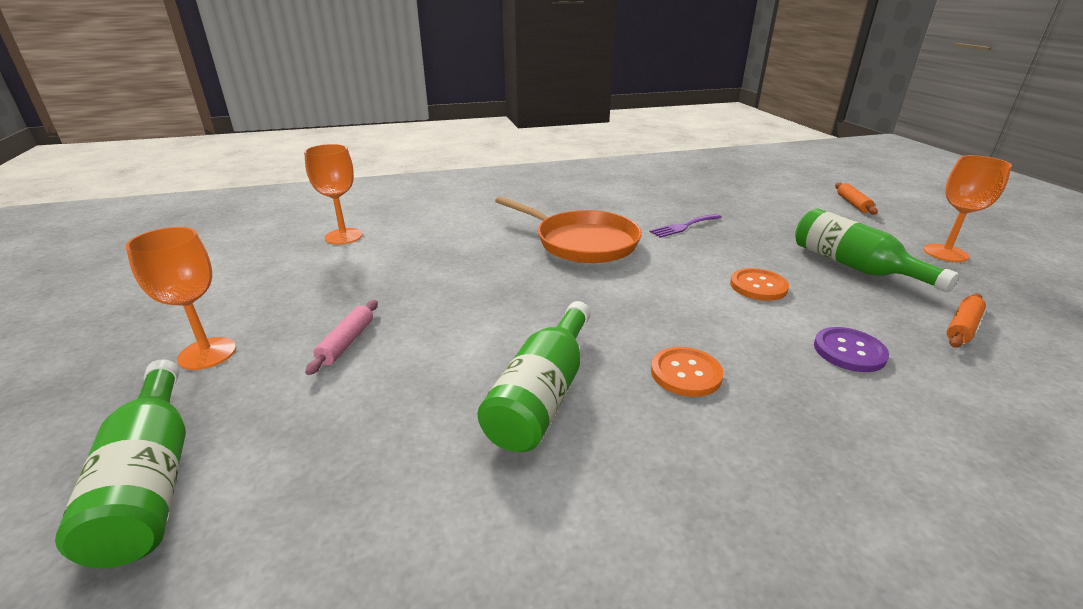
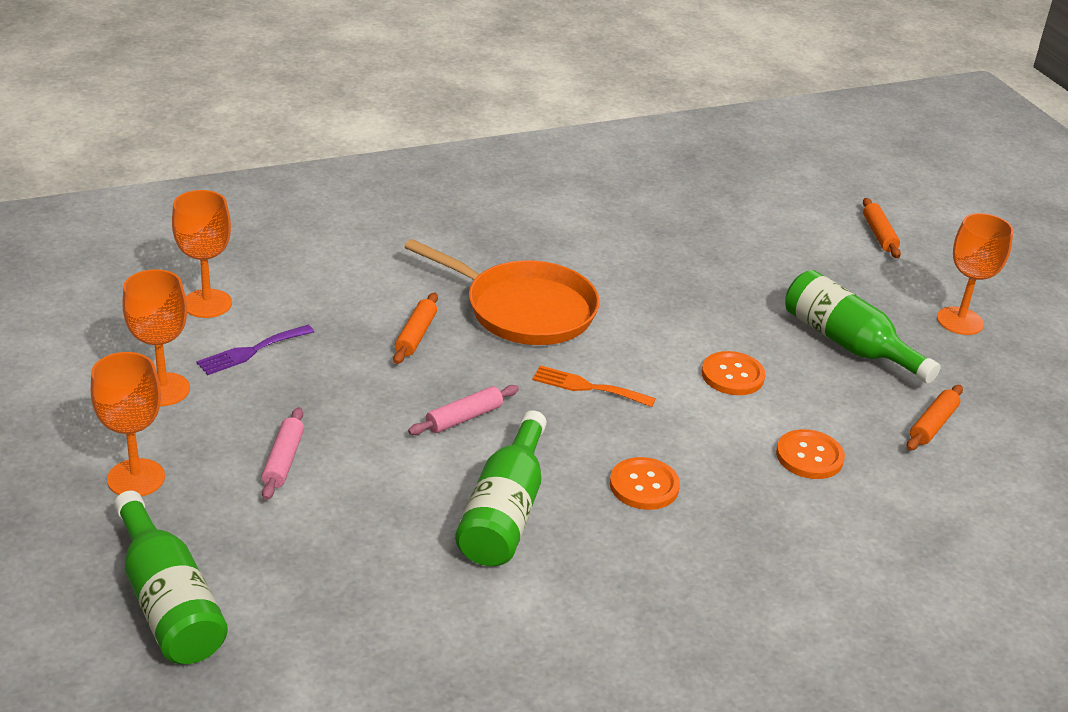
camera: 10 degrees left, 5 degrees up
(276, 288) = (163, 389): none -> orange goblet
(493, 256) = (415, 335): none -> orange rolling pin
(519, 312) = (464, 418): none -> pink rolling pin
(630, 292) = (587, 387): none -> orange fork
(683, 226) = (653, 280): purple fork -> purple fork (251, 351)
(849, 351) = (809, 456): purple button -> orange button

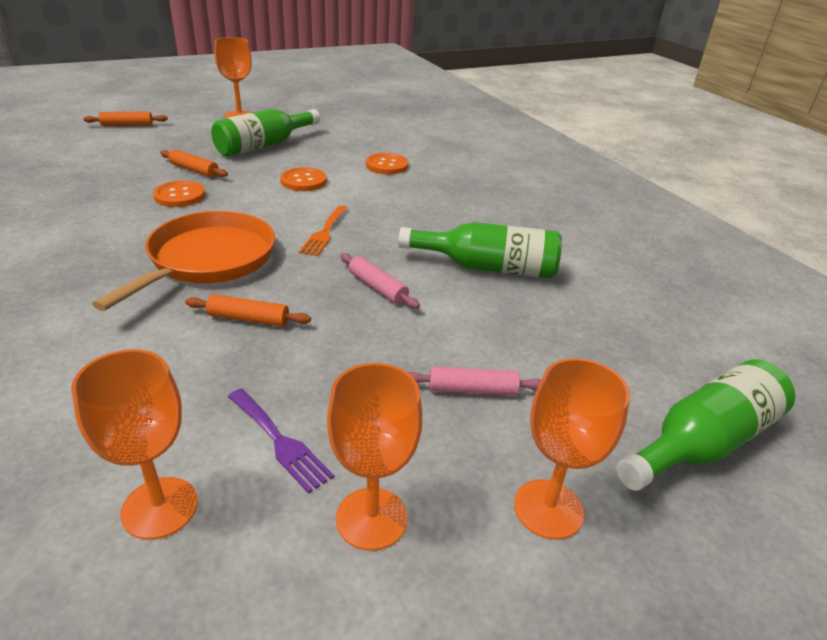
camera: 95 degrees left, 0 degrees up
(644, 486) = (435, 215): orange button -> orange button (179, 196)
(932, 425) = (347, 133): orange rolling pin -> orange rolling pin (194, 170)

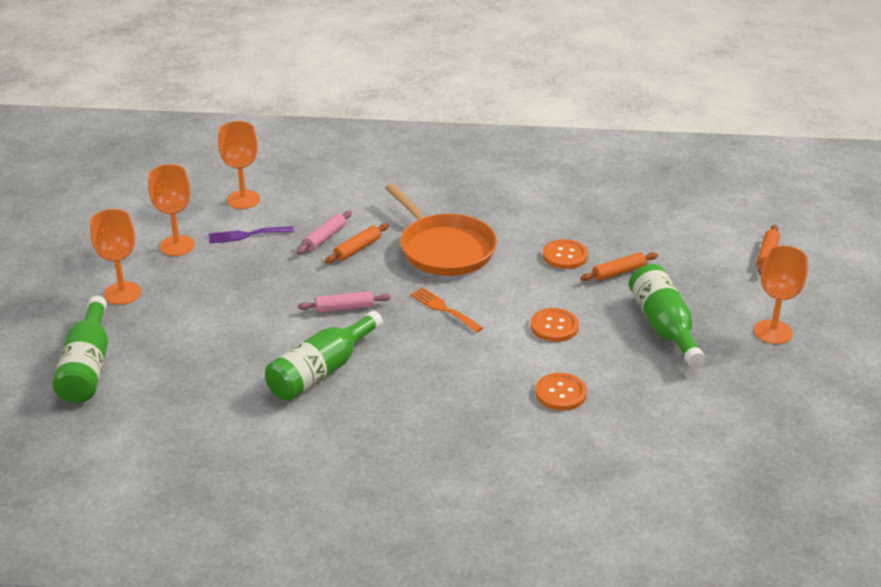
camera: 125 degrees right, 0 degrees up
(472, 390) = (213, 305): pink rolling pin -> pink rolling pin (325, 238)

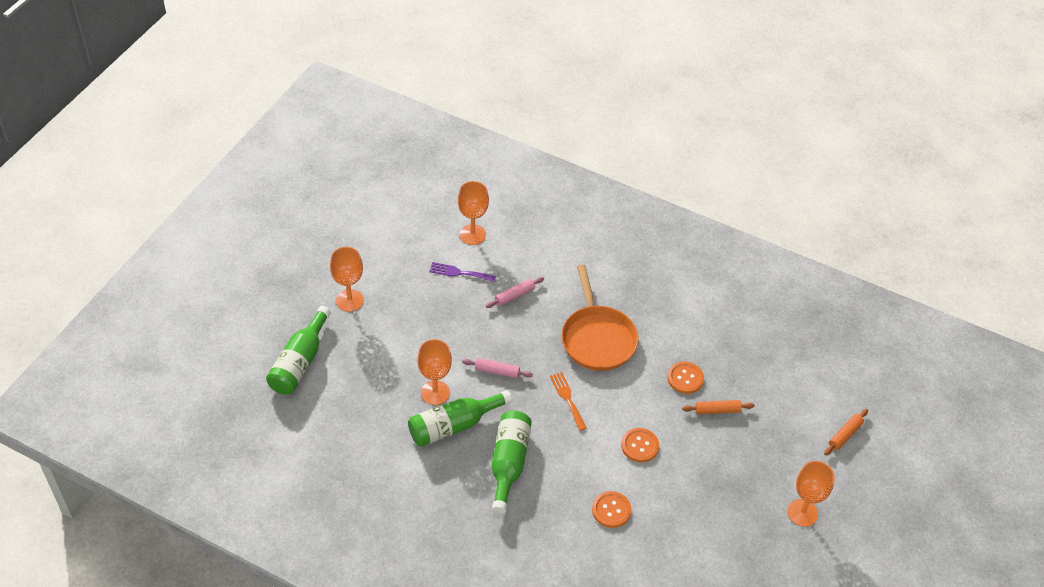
camera: 20 degrees right, 15 degrees up
(177, 246) = (405, 266): orange goblet -> orange goblet (435, 392)
(357, 249) = (533, 315): orange rolling pin -> none
(664, 326) = (722, 476): green bottle -> green bottle (508, 463)

